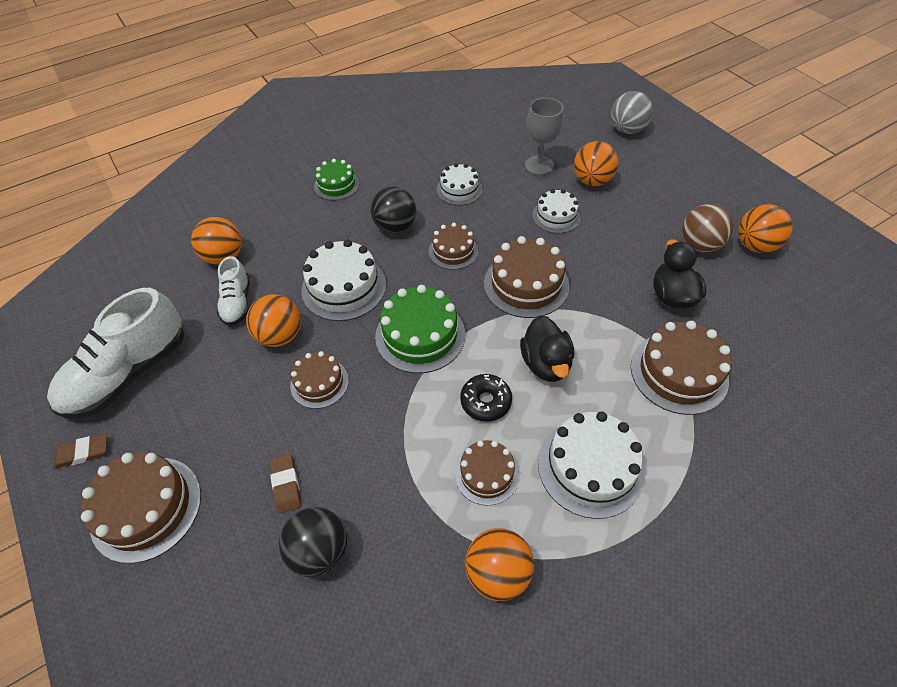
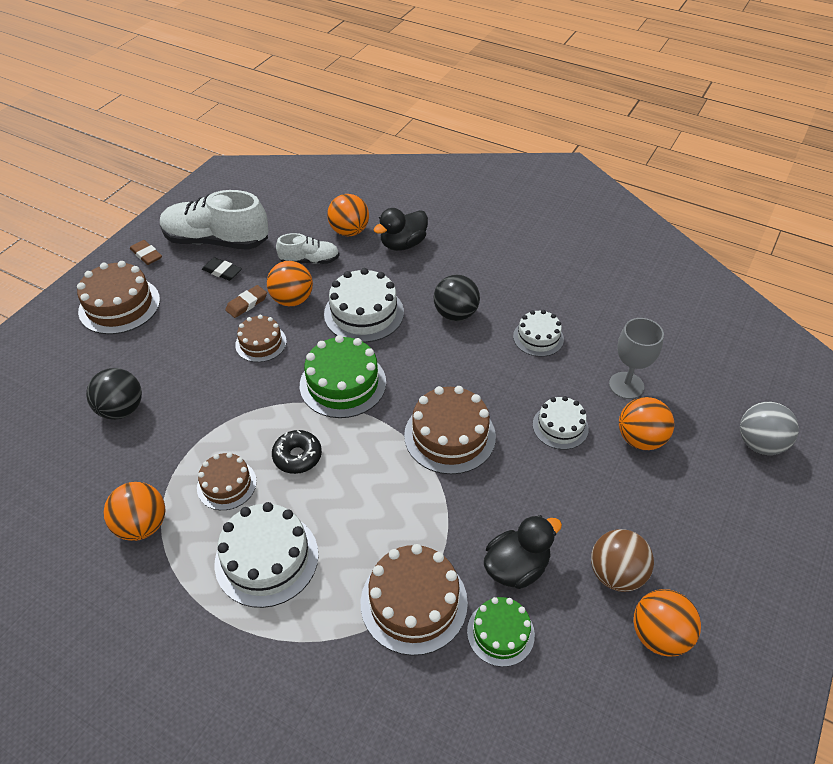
camera: 60 degrees right, 5 degrees down
(183, 383) = (222, 271): none -> black eraser
(237, 302) = (309, 261): white shoe -> white shoe turned 150 degrees counterclockwise
(286, 484) = (165, 366): brown eraser -> brown eraser (247, 304)
(336, 185) = (477, 254): green cake -> green cake (500, 633)
(453, 251) = (454, 366): brown cake -> none
(545, 363) = (362, 485): black duck -> black duck (403, 244)

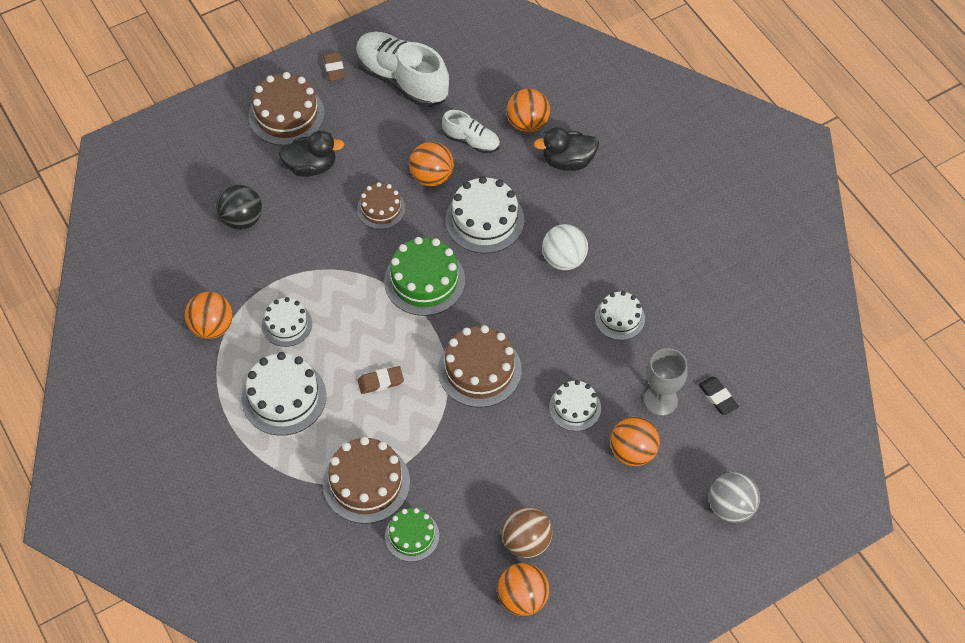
camera: 30 degrees right, 10 degrees up
(222, 271) = (389, 117): black eraser -> black eraser (717, 397)
(226, 484) = (287, 324): brown cake -> white cake
(247, 304) = (391, 162): brown eraser -> brown eraser (380, 381)
(297, 456) = (351, 327): black donut -> none
(455, 314) = (564, 259): black ball -> white ball
(516, 567) = (456, 497): black duck -> black duck (311, 166)

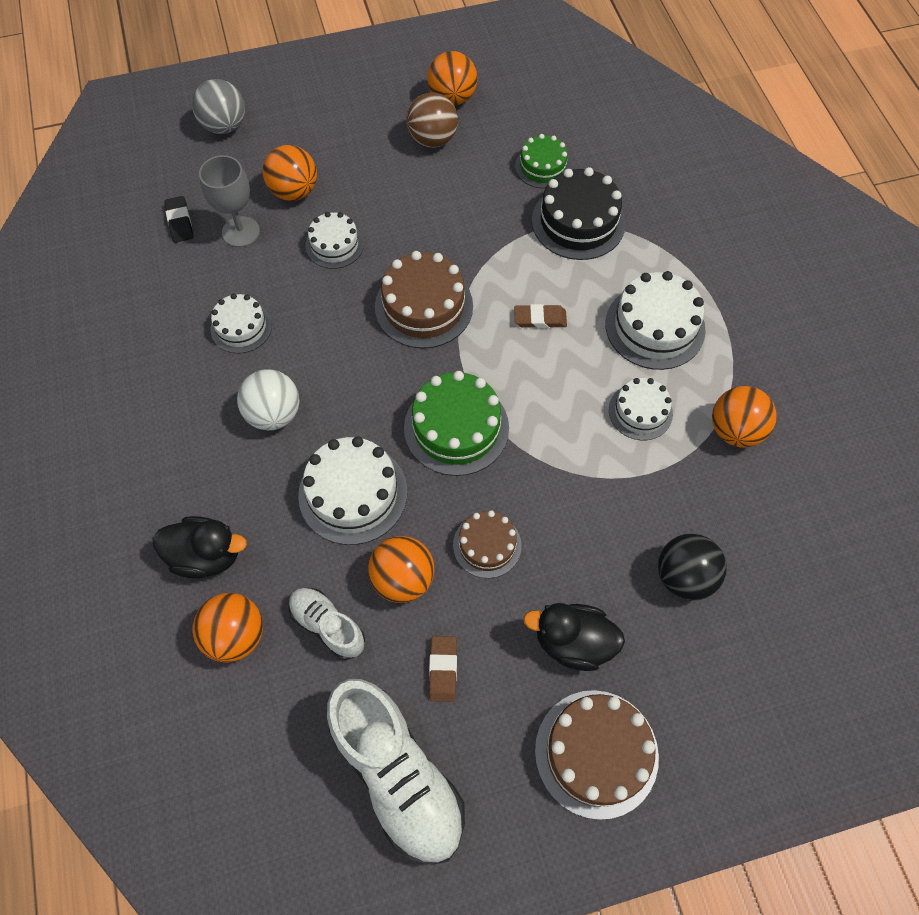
camera: 165 degrees left, 5 degrees up
(334, 68) = (502, 833): brown eraser -> brown eraser (443, 669)
(366, 483) = (578, 222): brown cake -> black cake

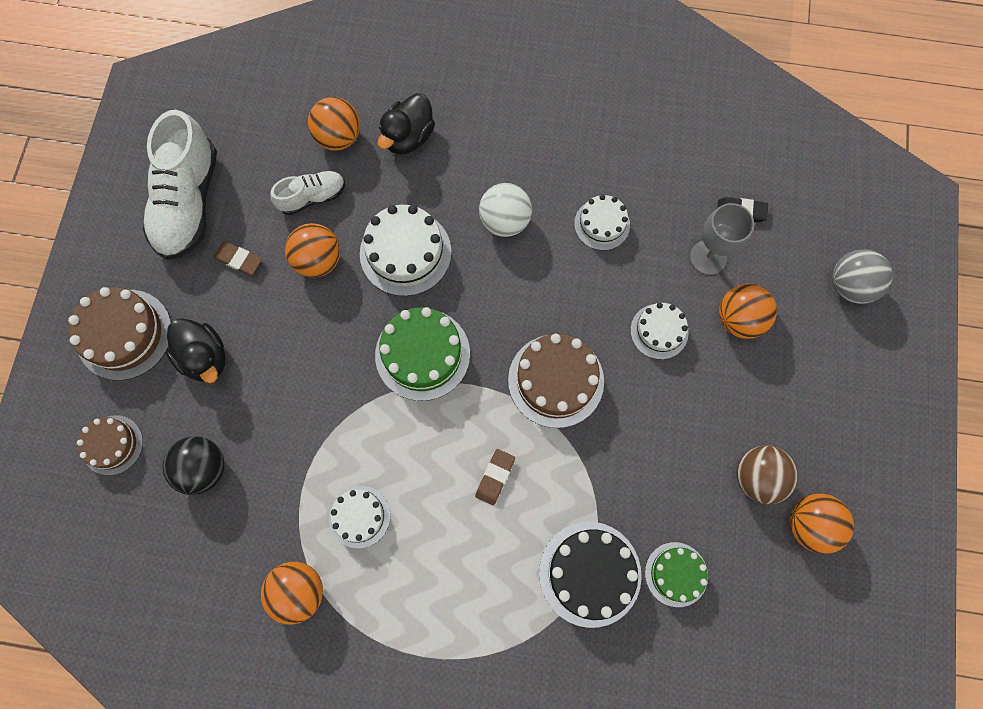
camera: 115 degrees right, 10 degrees up
(397, 775) = (188, 202): white shoe -> white shoe turned 75 degrees counterclockwise
(487, 545) = (311, 331): brown cake -> brown cake (112, 445)
(573, 642) = (205, 357): black duck -> black duck turned 105 degrees clockwise
(655, 326) = (436, 581): white cake -> none

